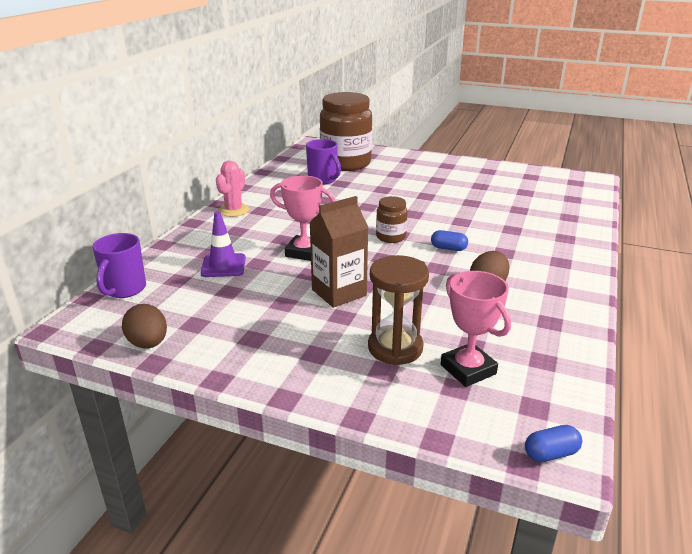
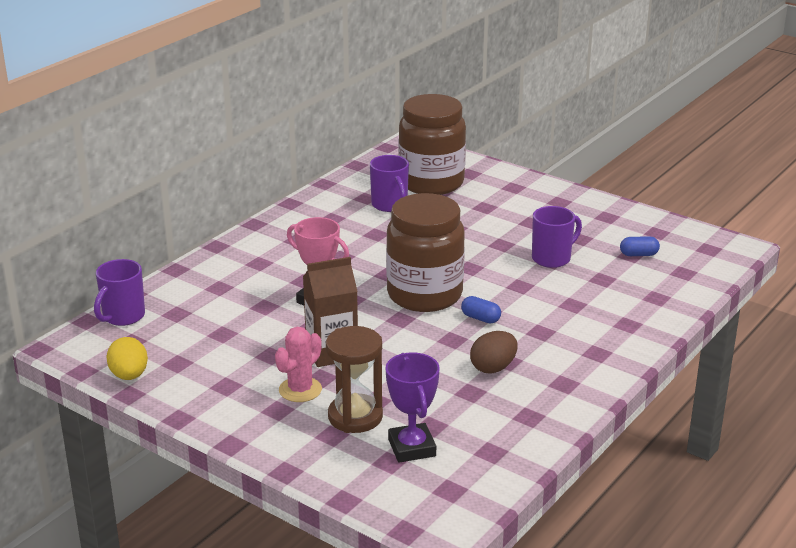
camera: 15 degrees right, 0 degrees up
(148, 344) = (129, 375): brown egg -> yellow egg
(223, 266) = (228, 304): purple traffic cone -> none
(233, 210) = (266, 236): pink cactus -> pink cactus (300, 390)
(391, 237) = (424, 295): brown jar -> brown jar, size x2.17
(468, 369) = (412, 448): pink trophy -> purple trophy
(471, 200) = (552, 258): none -> purple mug
(550, 453) = (435, 528): blue capsule -> blue capsule (638, 254)

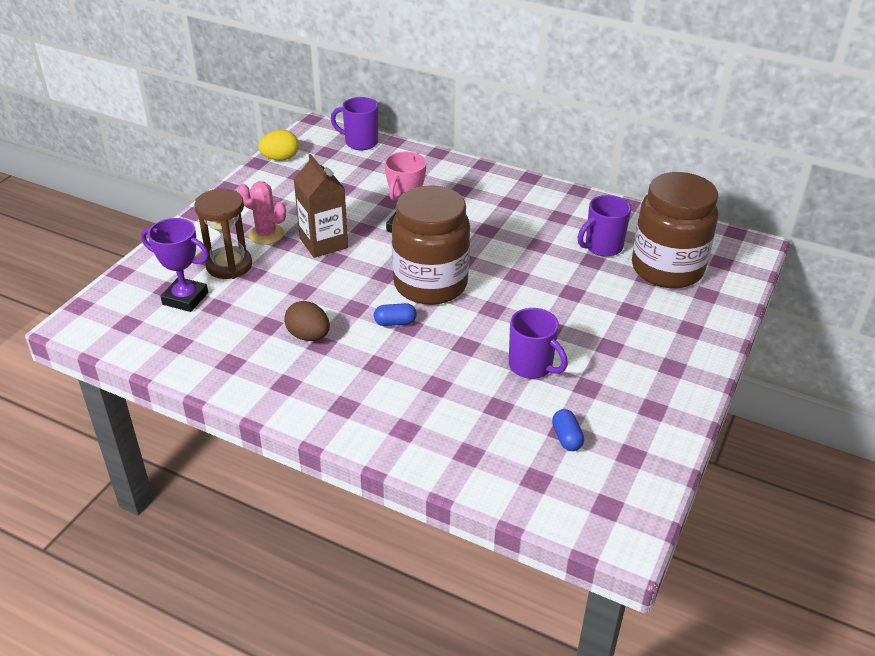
camera: 80 degrees right, 10 degrees up
(412, 448) = (185, 298): purple trophy -> purple trophy turned 45 degrees clockwise
(480, 318) = (395, 322): blue capsule -> blue capsule turned 60 degrees clockwise

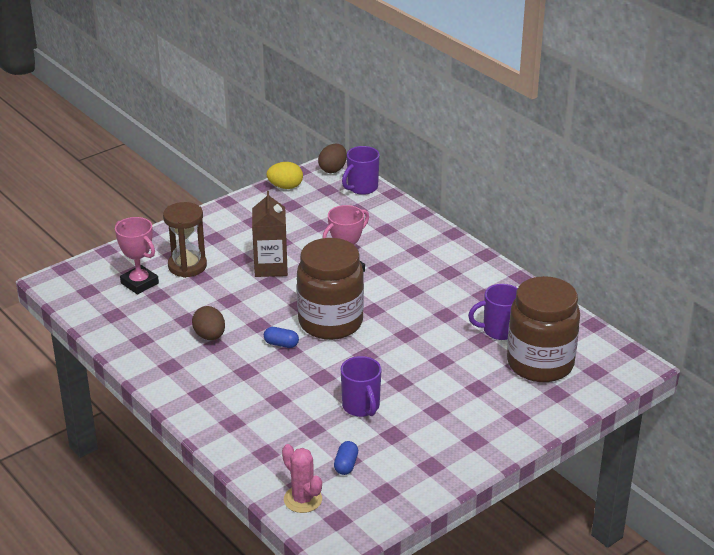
camera: 25 degrees right, 5 degrees down
(185, 298) = (139, 283): purple trophy -> pink trophy
(266, 234) = (231, 248): pink cactus -> pink cactus (302, 499)
(317, 131) = (333, 169): none -> brown egg
(360, 142) = (361, 188): purple mug -> purple mug turned 90 degrees counterclockwise

